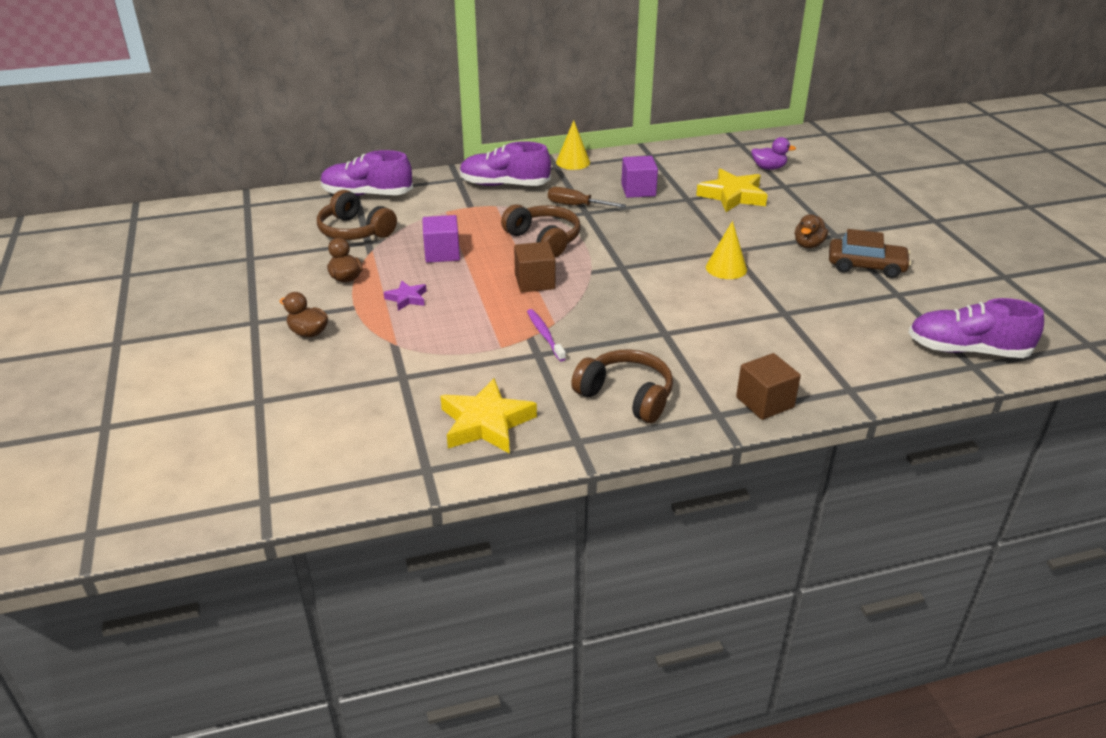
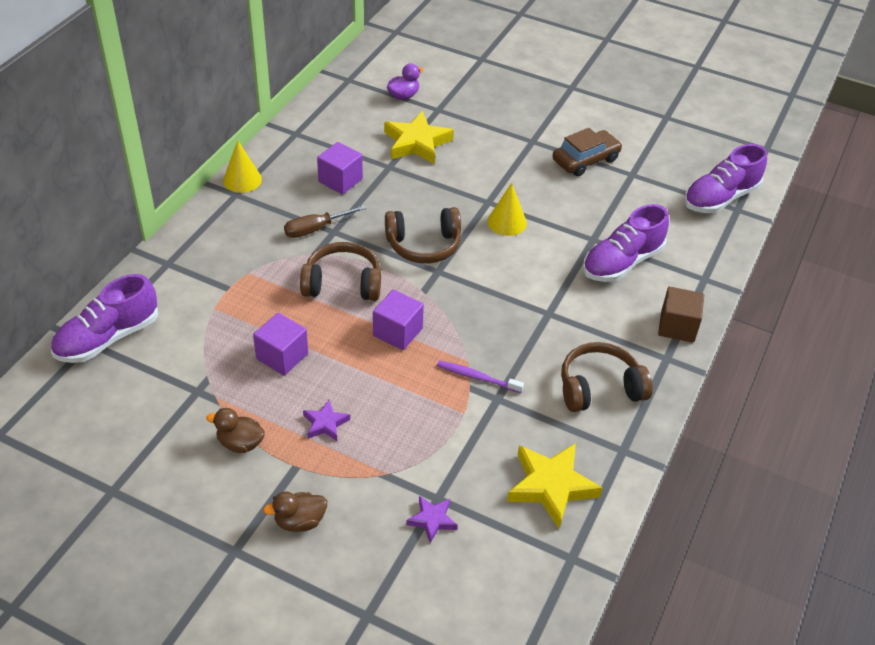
camera: 50 degrees left, 10 degrees up
(355, 231) = (165, 388): brown headphones -> brown headphones (424, 245)
(379, 385) = (432, 520): none -> purple star
(504, 185) = (221, 243): purple shoe -> purple shoe (622, 262)
(534, 282) = (397, 332): brown cube -> purple cube
(808, 245) = (528, 162): brown duck -> none

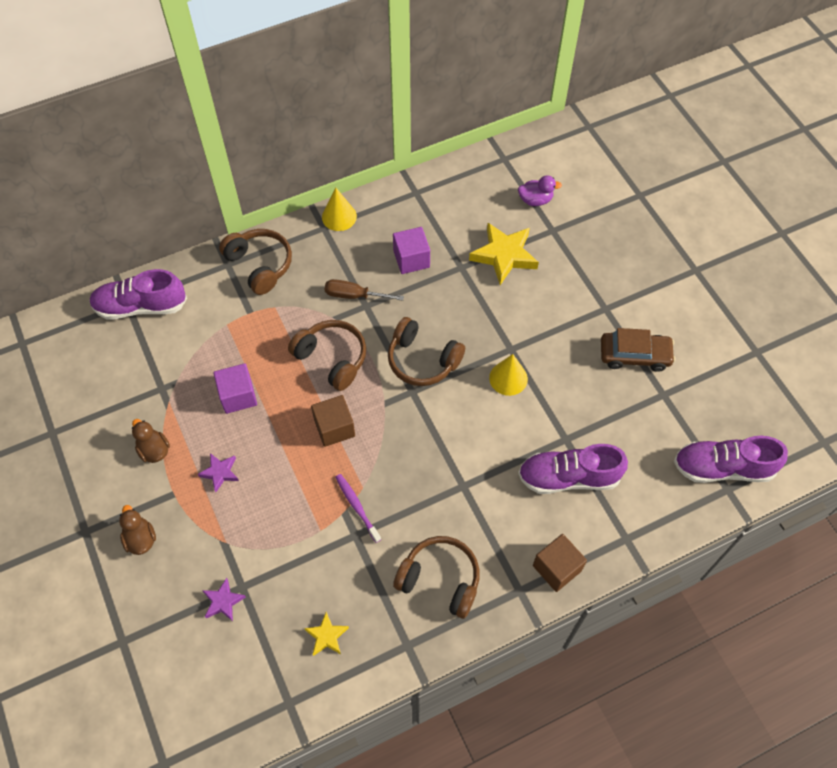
camera: 40 degrees right, 15 degrees up
(201, 249) = (260, 265): none -> brown headphones
(300, 521) = (140, 539): brown duck -> brown duck turned 45 degrees clockwise
(397, 332) = (334, 428): purple cube -> brown cube
(551, 486) = (326, 636): yellow star -> yellow star, size x0.53

